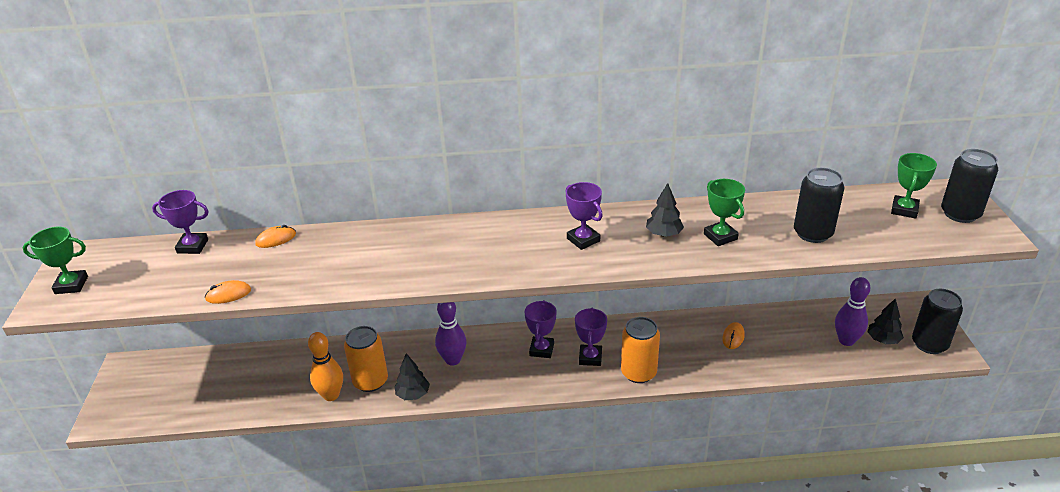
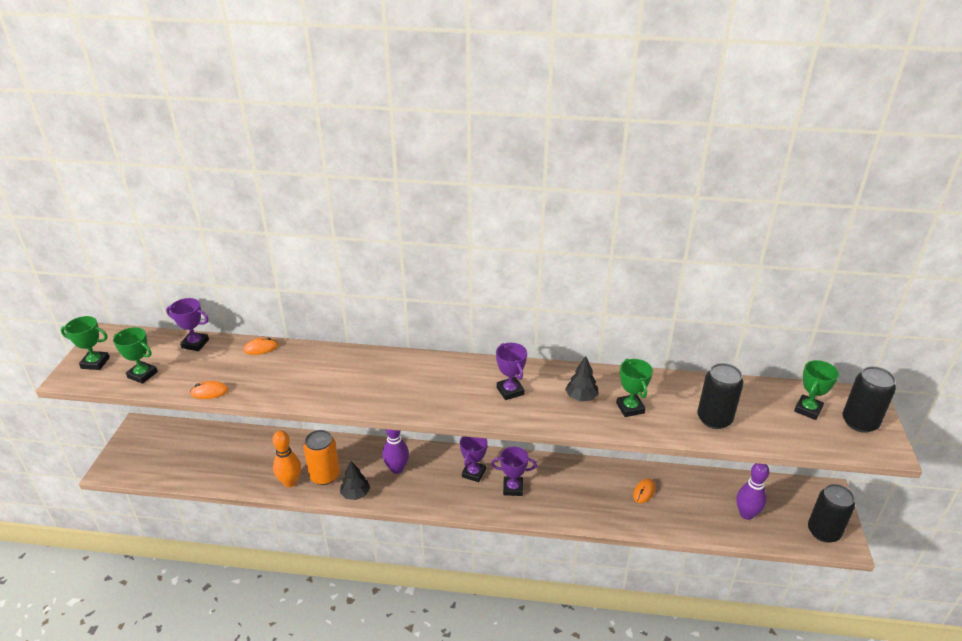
camera: 10 degrees right, 0 degrees up
(137, 289) = (142, 375): none -> green trophy
(590, 358) = (513, 488): purple trophy -> purple trophy turned 75 degrees clockwise
(638, 373) = (550, 510): orange can -> none
(883, 340) = (781, 519): black tree -> none

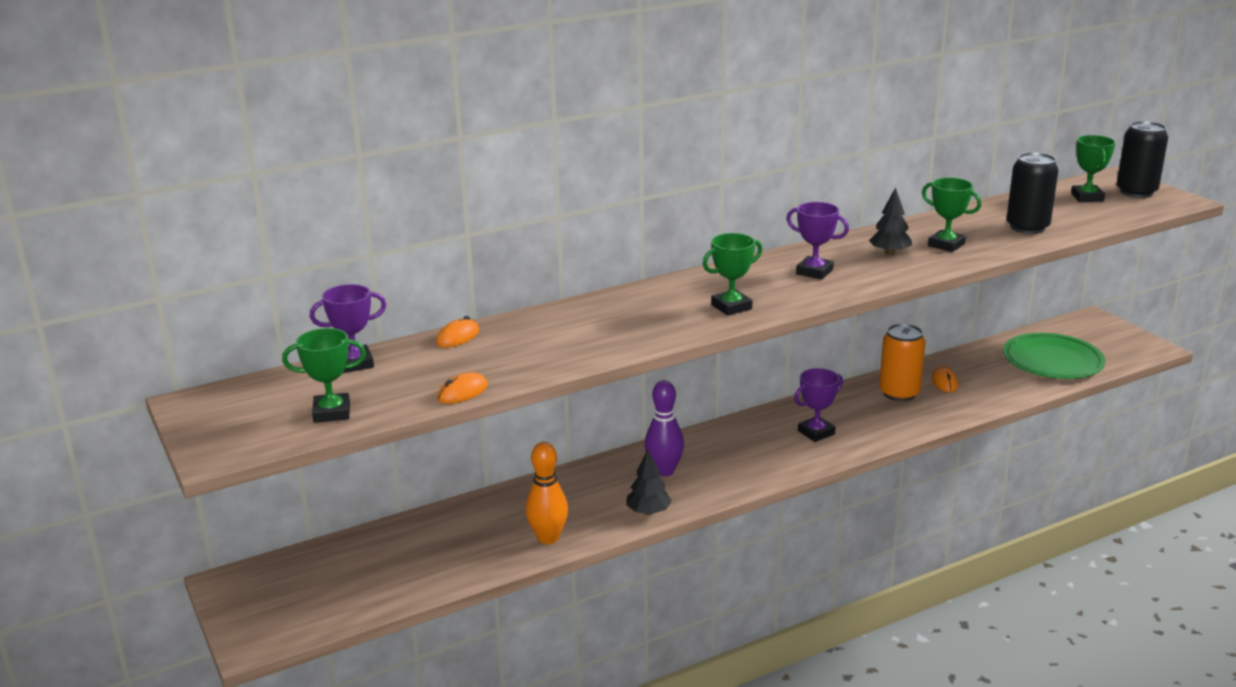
camera: 35 degrees left, 10 degrees down
(95, 363) = (231, 428): green trophy -> green trophy (731, 307)
(325, 476) = (584, 513): orange can -> orange can (899, 393)
(473, 473) = (756, 438): purple trophy -> none
(746, 514) = (1052, 360): purple bowling pin -> green plate
(823, 532) = (1127, 346): black can -> none

